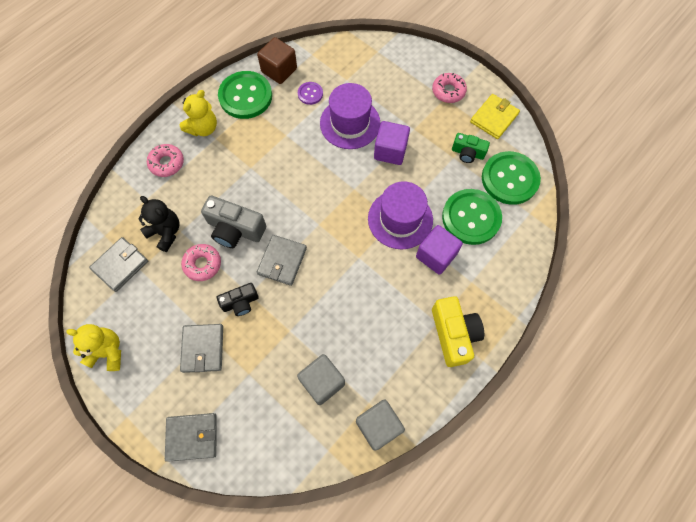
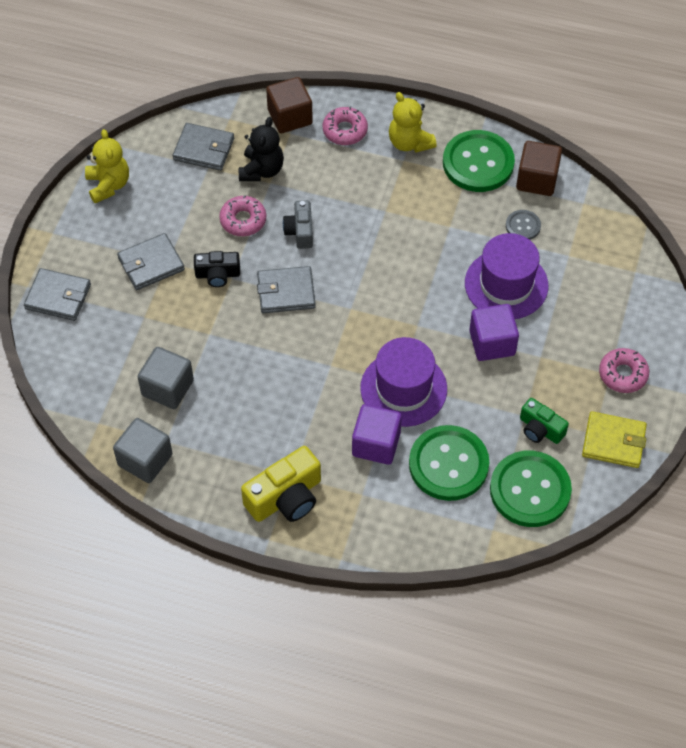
camera: 65 degrees right, 10 degrees down
(131, 193) = (290, 117): none -> brown cube
(192, 437) = (58, 297): grey wallet -> grey wallet turned 45 degrees counterclockwise
(203, 128) = (409, 142): yellow teddy bear -> yellow teddy bear turned 45 degrees clockwise
(235, 229) = (300, 231): grey camera -> grey camera, size x0.61
(240, 302) = (217, 275): black camera -> black camera turned 45 degrees counterclockwise
(310, 94) = (523, 226): purple button -> grey button
(467, 153) = (540, 429): green camera -> green camera turned 45 degrees counterclockwise

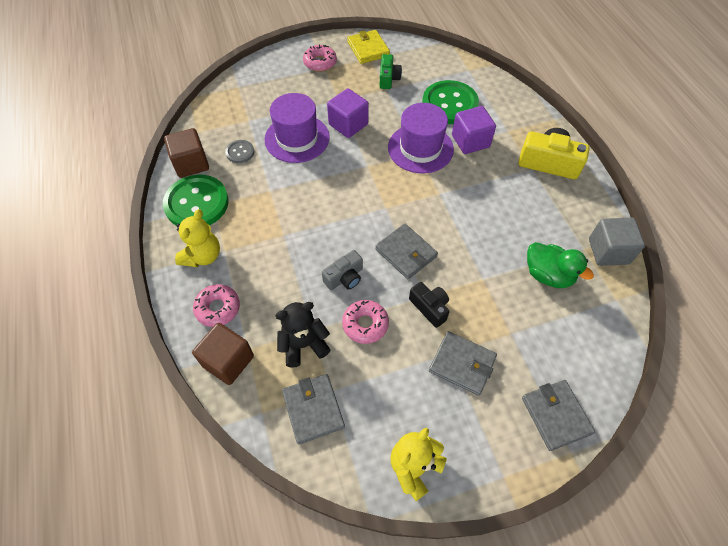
camera: 125 degrees left, 0 degrees up
(167, 388) = (548, 275): grey cube -> green duck
(530, 490) = (430, 66): green button -> none

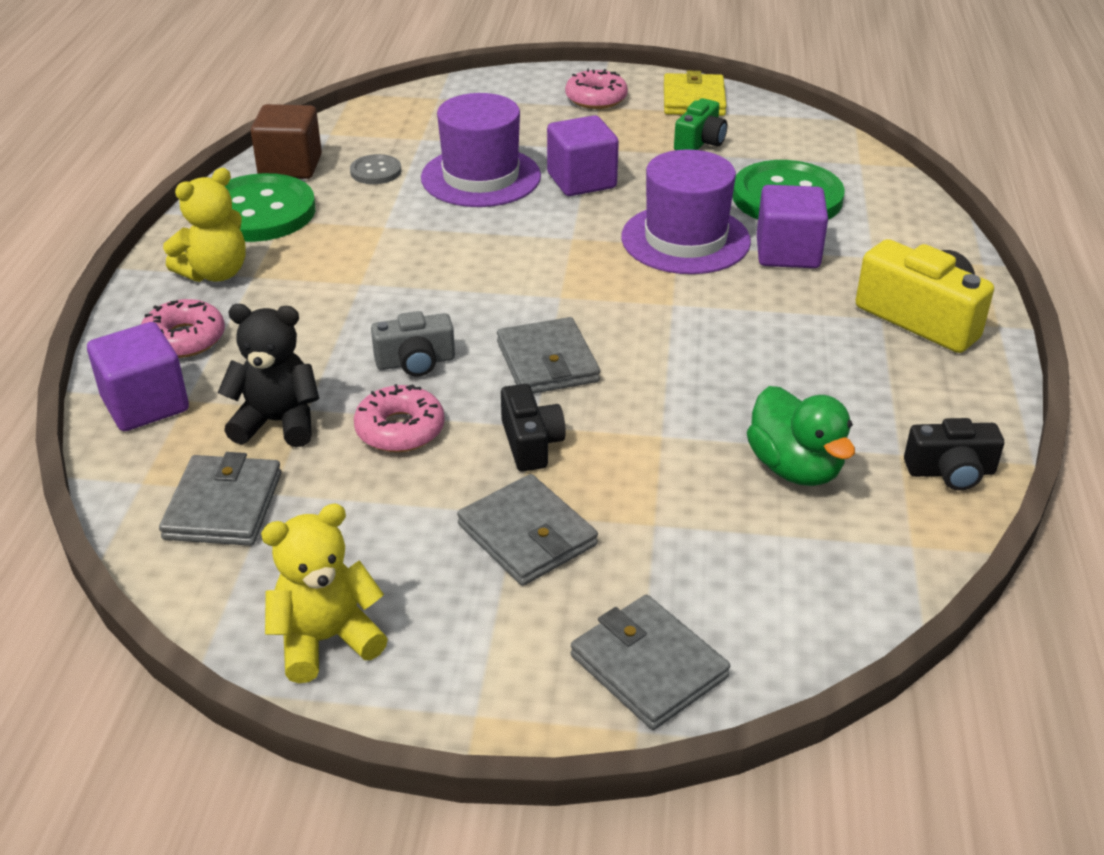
camera: 25 degrees right, 20 degrees down
(228, 361) = (145, 404): brown cube -> purple cube
(555, 415) = (648, 666): grey wallet -> grey wallet turned 45 degrees counterclockwise
(608, 251) = (950, 472): grey cube -> black camera

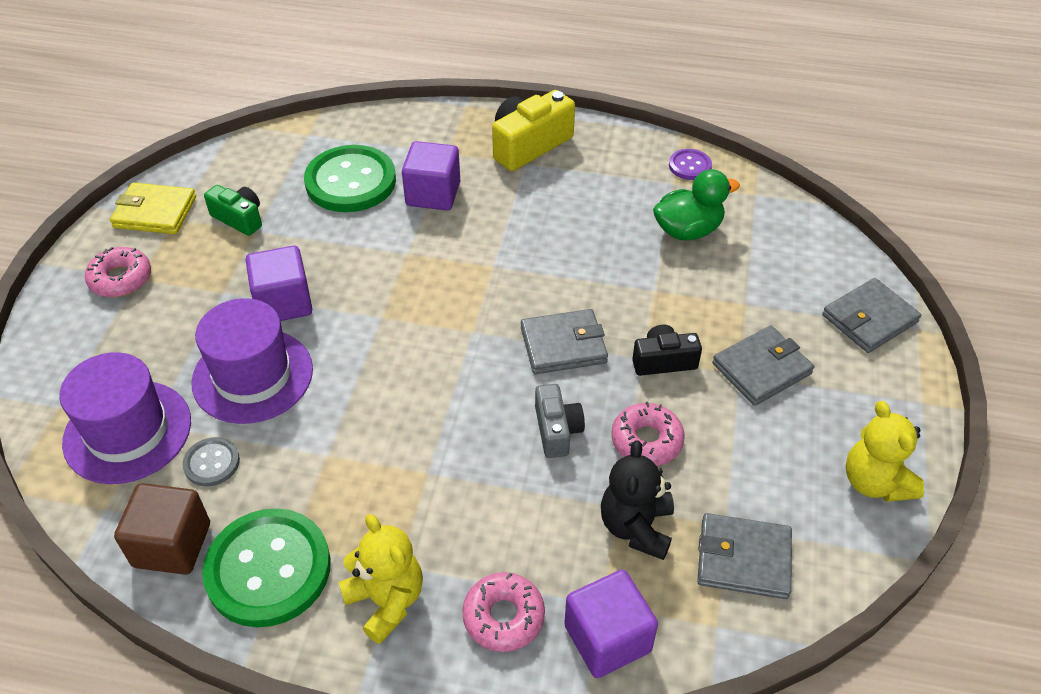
camera: 85 degrees left, 10 degrees up
(685, 239) = (401, 247): purple hat -> purple hat (127, 431)
(950, 472) = (689, 166): black camera -> purple button

